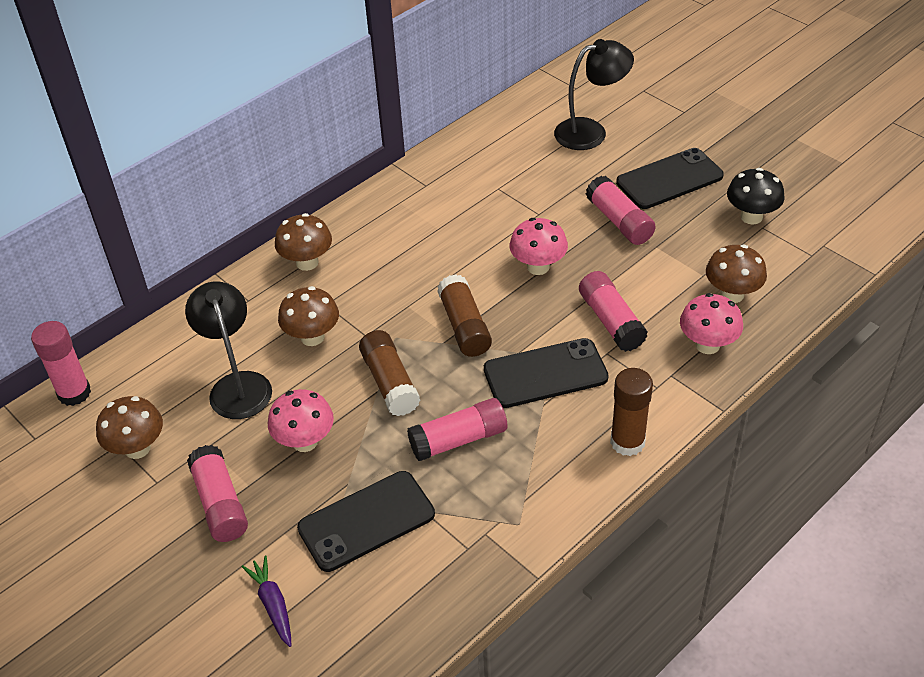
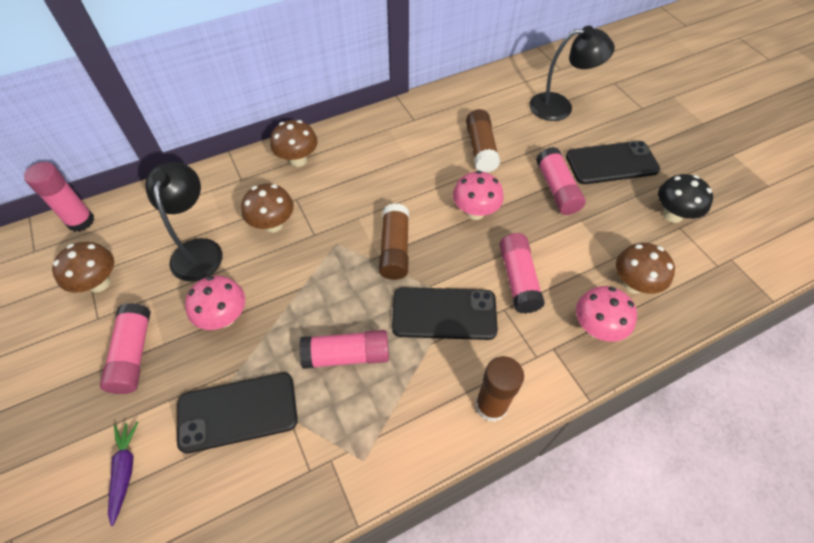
camera: 15 degrees right, 10 degrees up
(390, 382) = (314, 283): brown glue stick -> brown glue stick (481, 149)

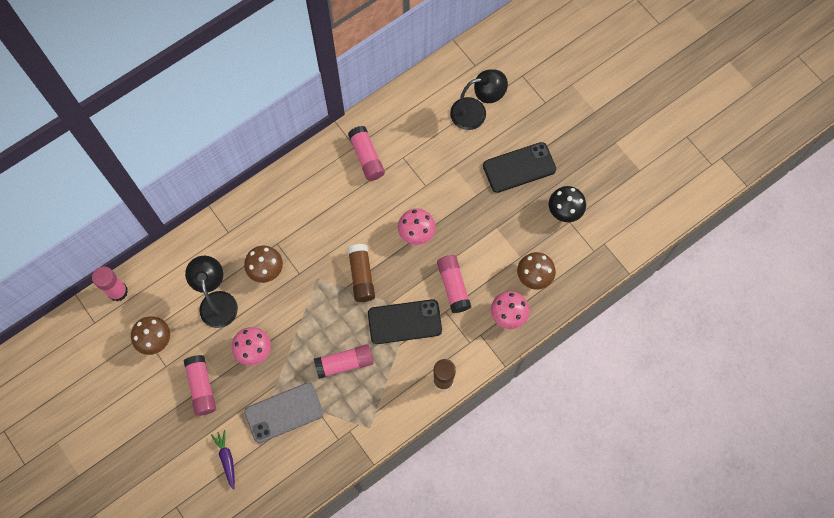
camera: 10 degrees left, 15 degrees up
(238, 412) = (284, 412): black phone -> grey phone
(298, 160) = (268, 205): brown mushroom -> none
(481, 149) = (414, 170): brown glue stick -> none
(557, 189) = (477, 201): pink glue stick -> pink glue stick (366, 157)

